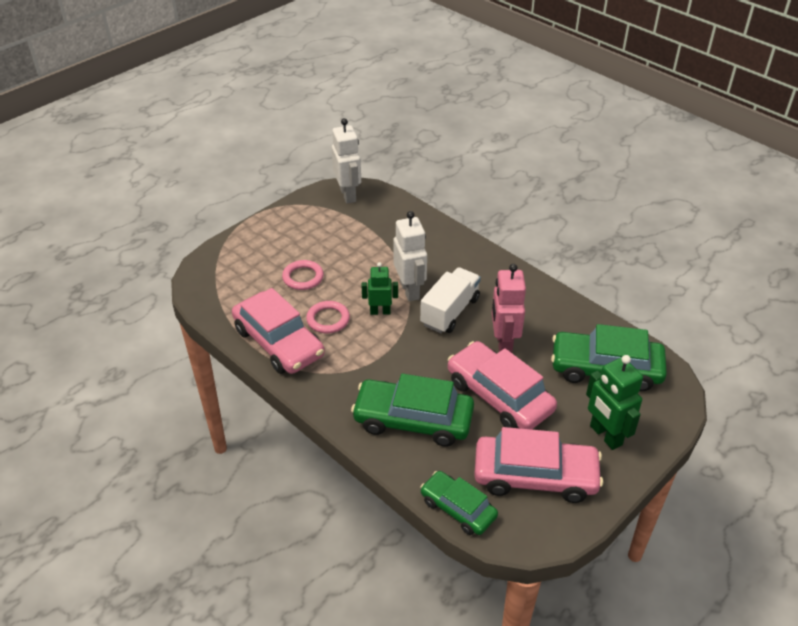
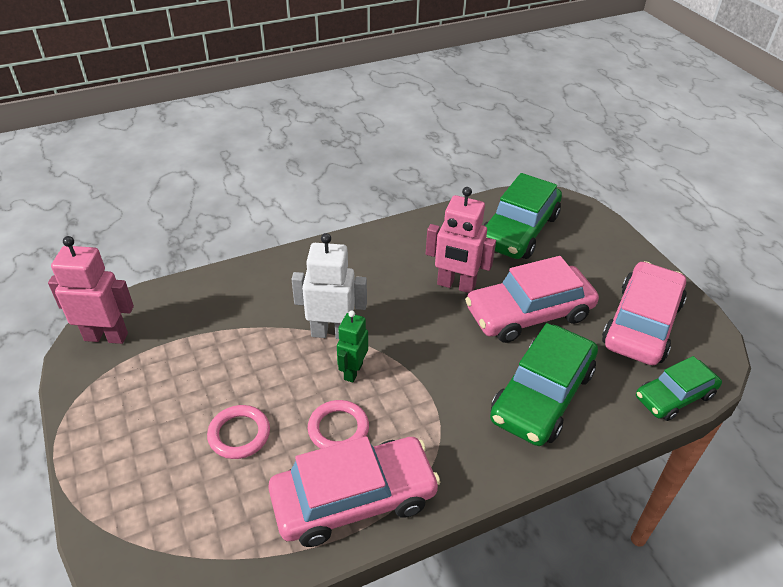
camera: 70 degrees left, 0 degrees up
(348, 195) = (106, 336): white robot -> pink robot
(450, 312) = (386, 310): white truck -> none
(605, 435) = (601, 260): green robot -> none

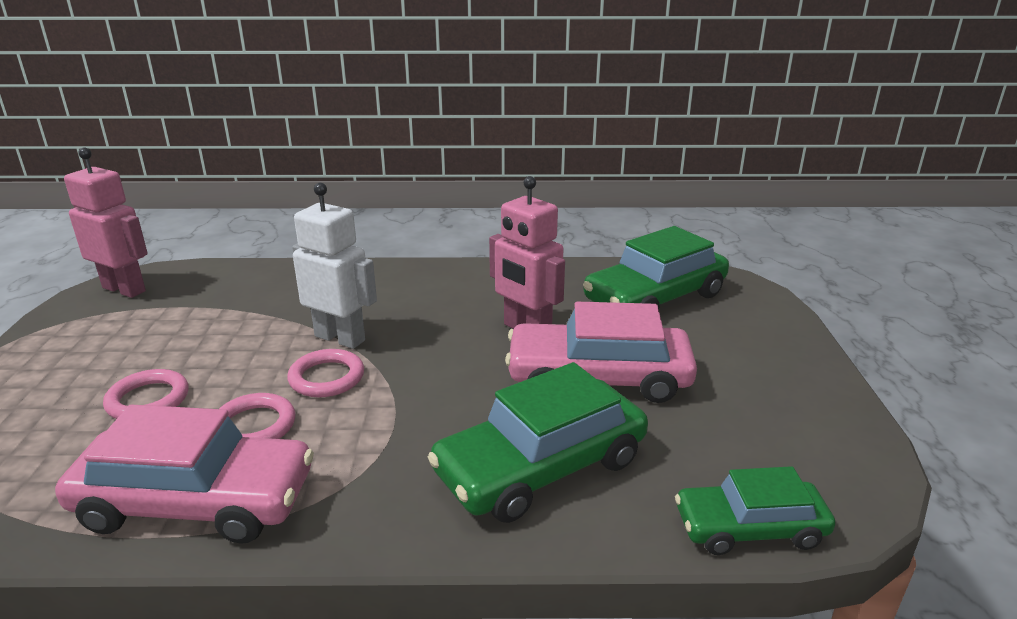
camera: 25 degrees right, 15 degrees down
(353, 371) = (327, 378): green robot -> pink ring
(642, 324) = (759, 428): pink car -> none

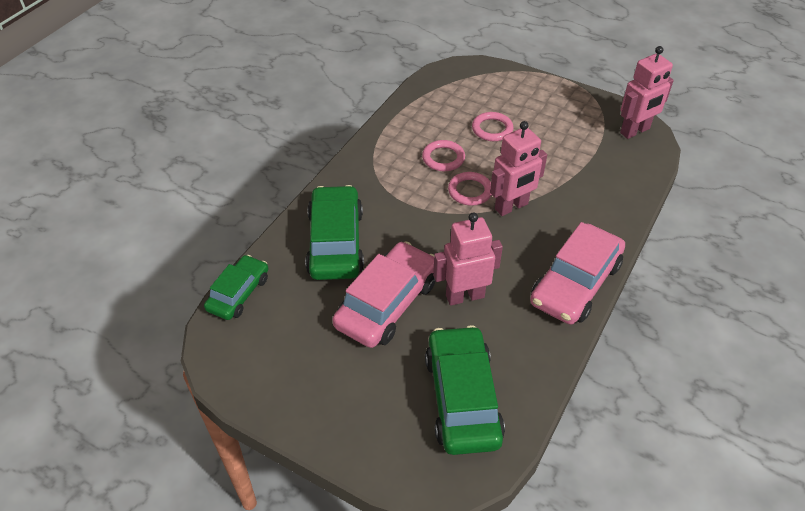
camera: 120 degrees right, 20 degrees up
(196, 501) = (401, 134): pink car -> pink car (575, 283)
(340, 338) = (511, 207): white robot -> pink robot

